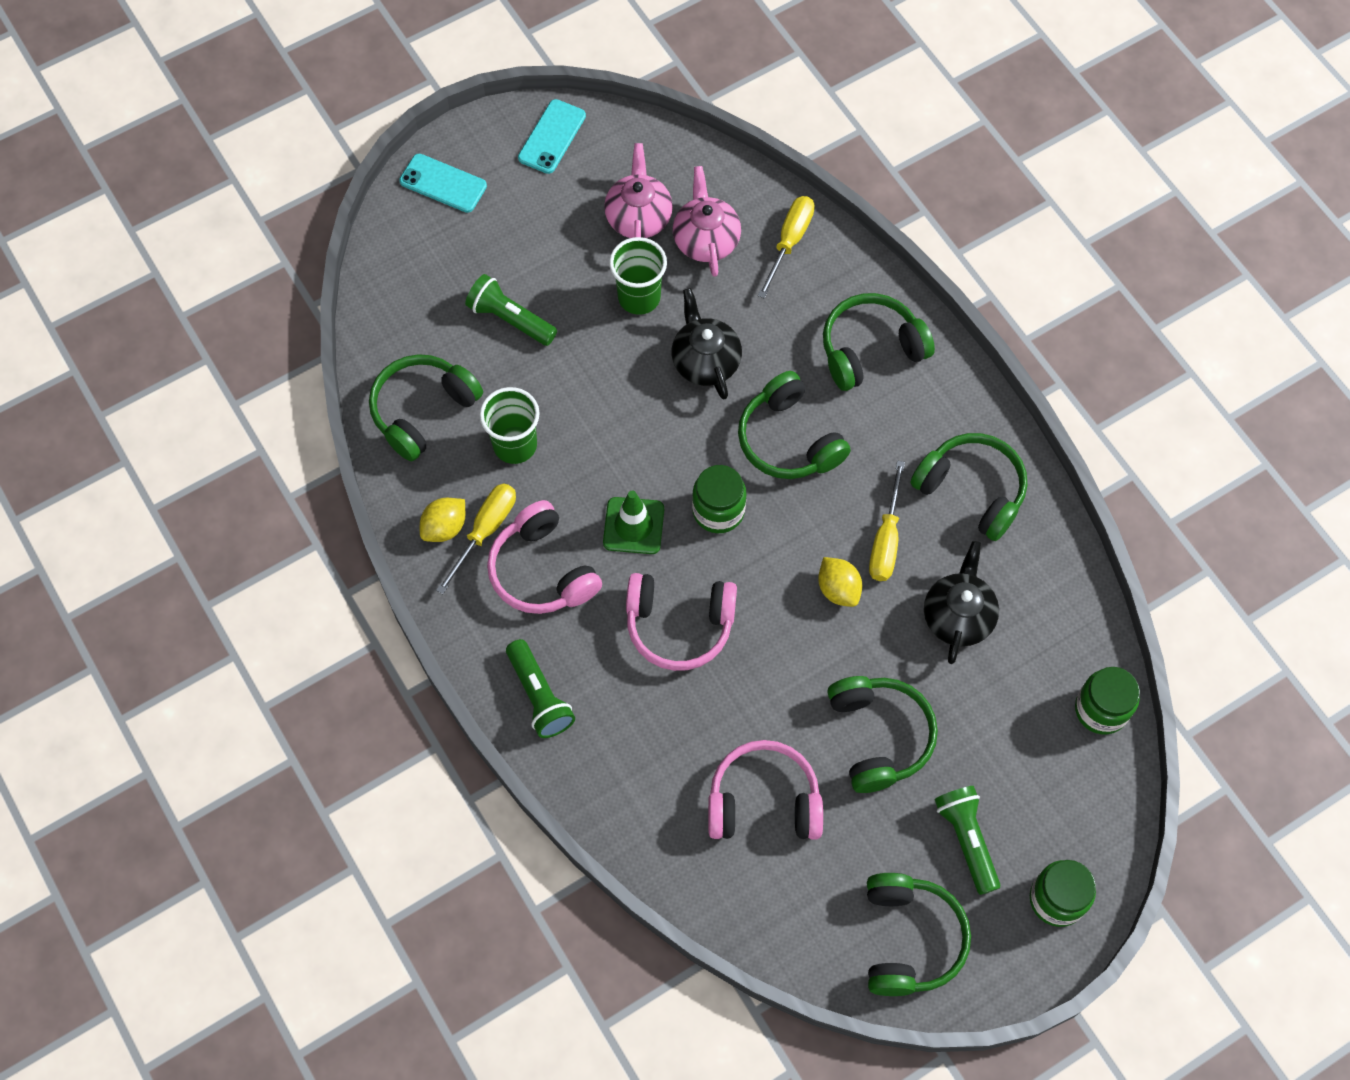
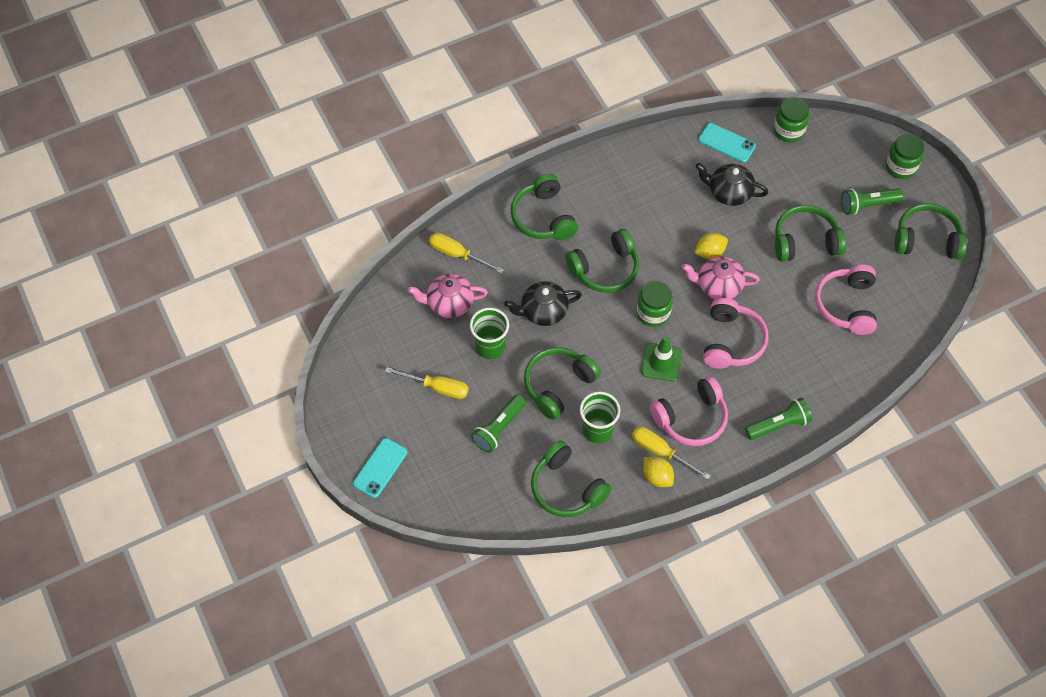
camera: 85 degrees left, 5 degrees down
(552, 137) = (350, 393): turquoise phone -> turquoise phone (726, 143)
(638, 216) = (425, 343): pink teapot -> pink teapot (718, 285)
(886, 539) = (677, 224): yellow screwdriver -> yellow screwdriver (437, 387)
(972, 490) = (646, 175): green headphones -> green headphones (558, 385)

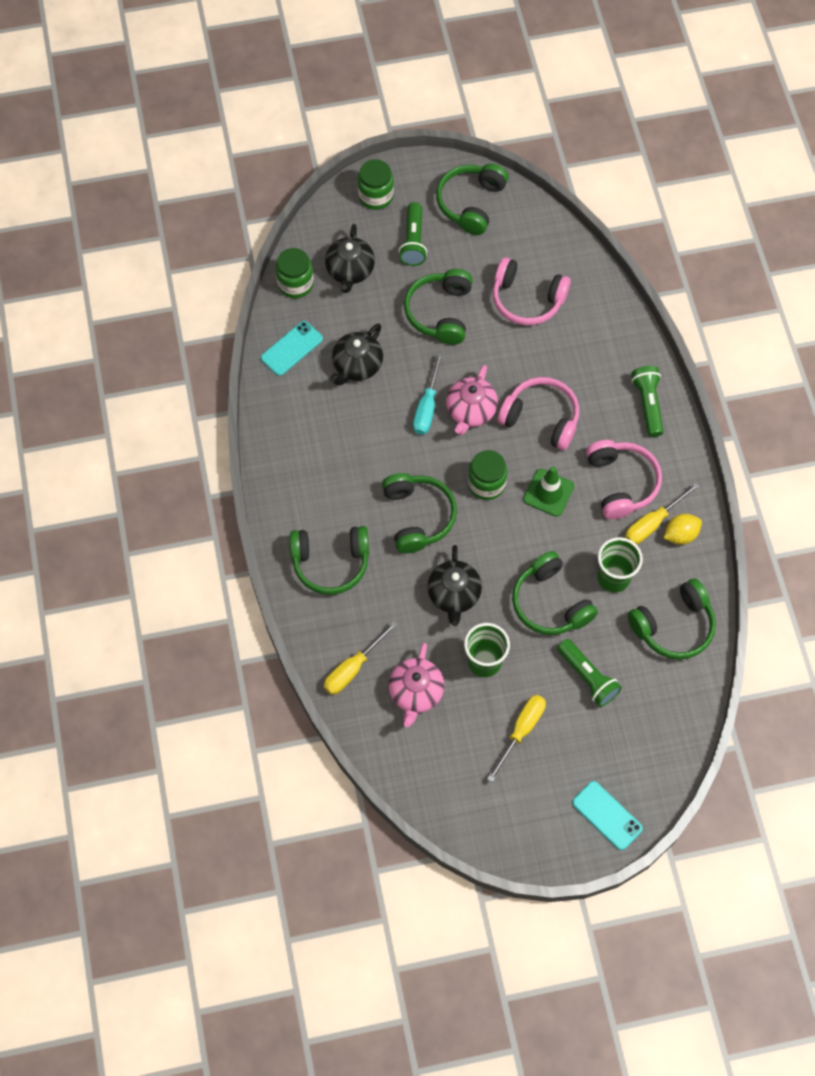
camera: 75 degrees left, 5 degrees up
(709, 252) = (427, 407): yellow lemon -> turquoise screwdriver
(818, 166) = (350, 271): none -> black teapot

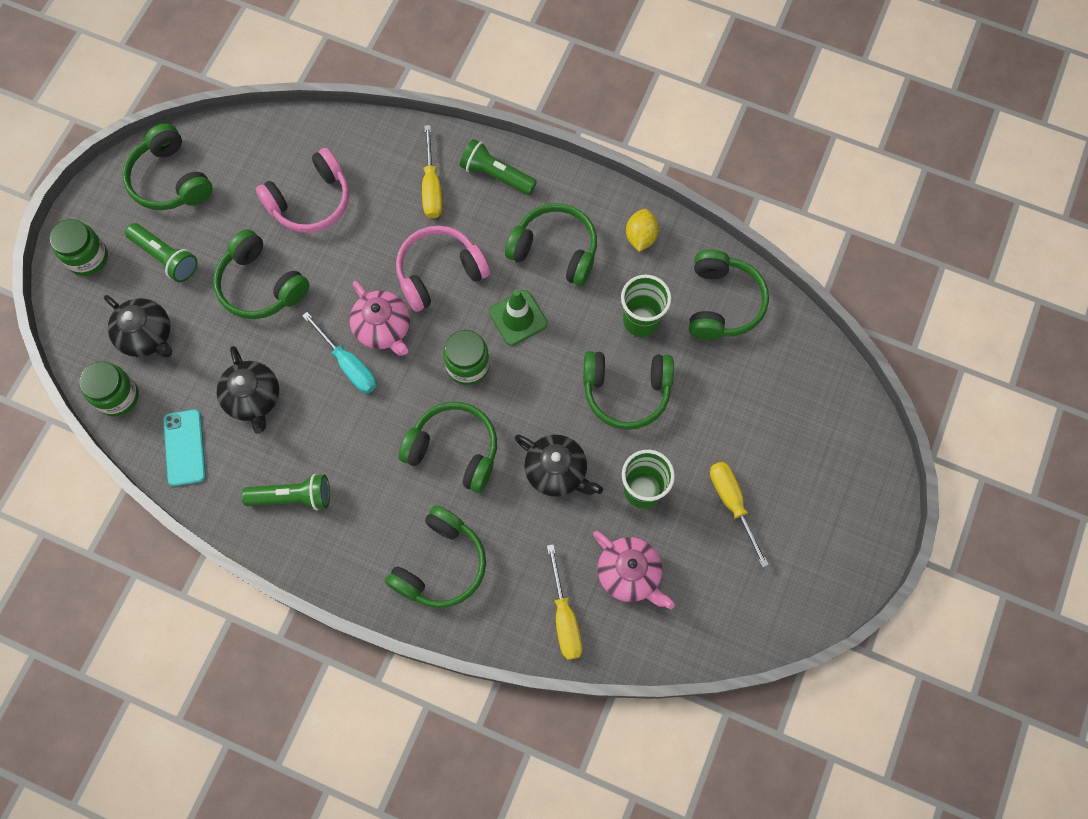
camera: 55 degrees left, 5 degrees up
(588, 677) = (720, 409): green flashlight -> green flashlight (293, 497)
(607, 815) = (861, 484): turquoise phone -> none
(621, 483) = (555, 250): pink headphones -> green headphones
(653, 523) = (613, 251): yellow screwdriver -> yellow screwdriver (432, 187)

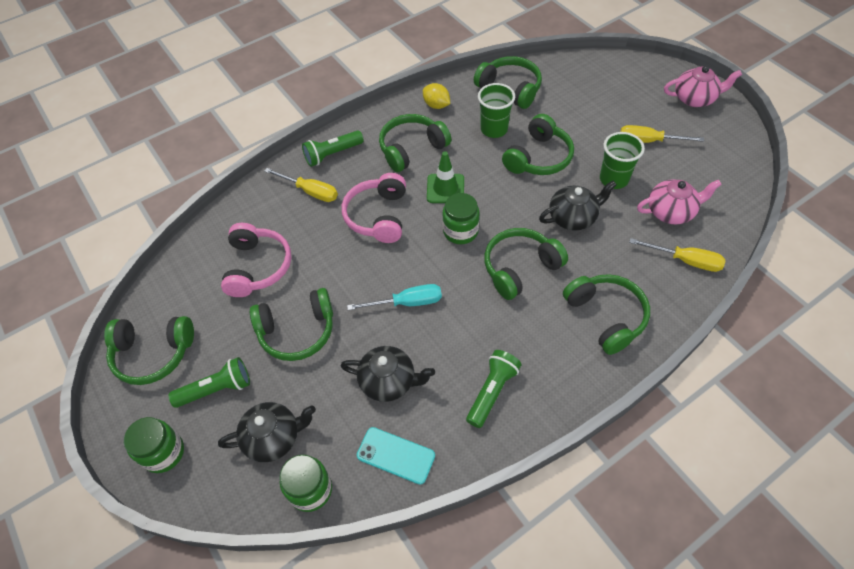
camera: 55 degrees left, 15 degrees down
(383, 329) = (395, 268): pink teapot -> pink teapot (695, 98)

